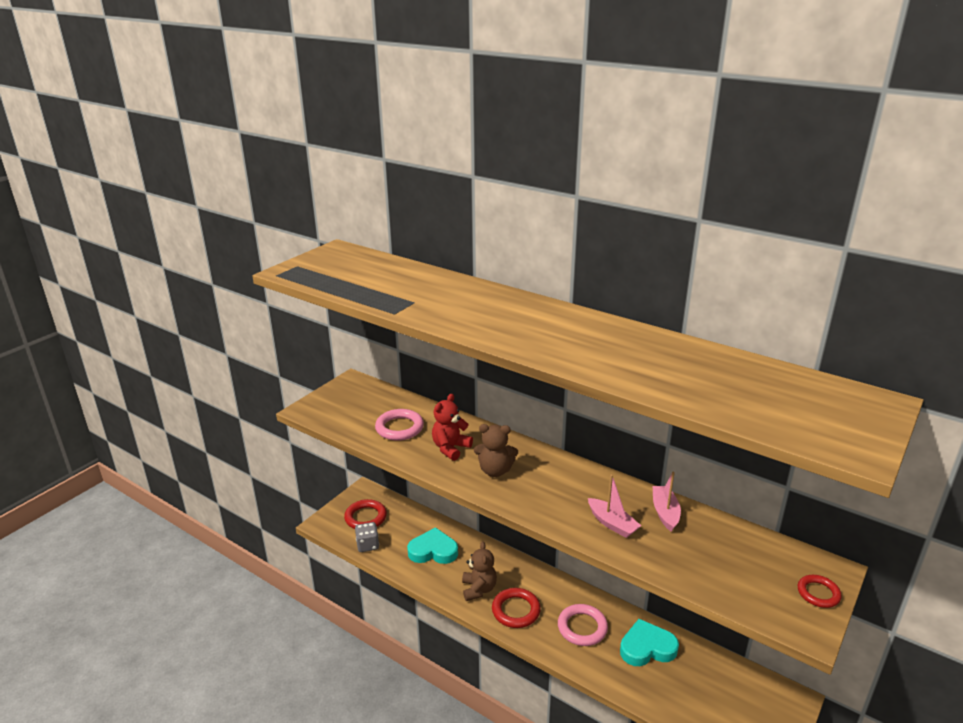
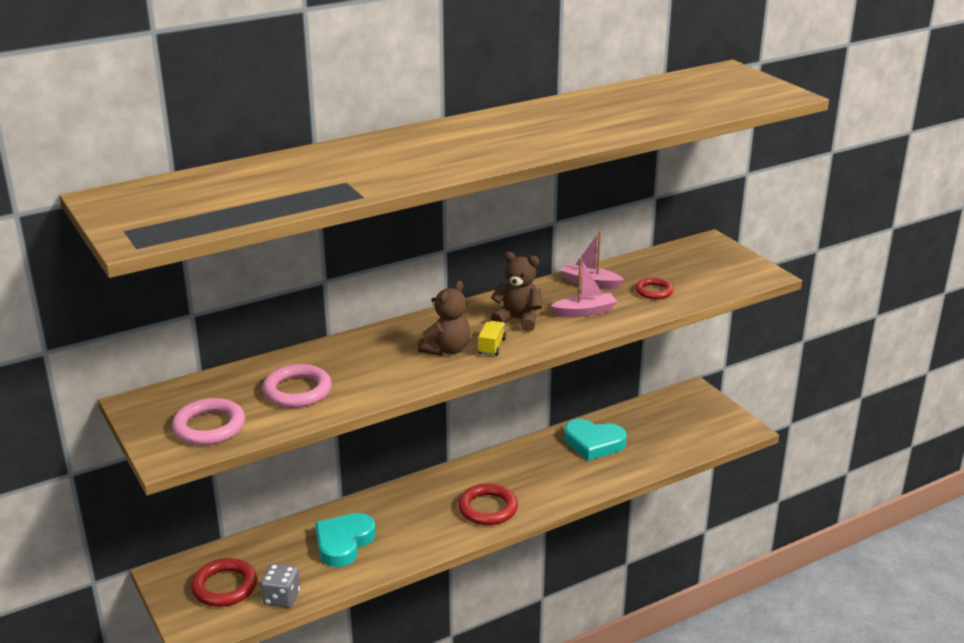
camera: 65 degrees left, 0 degrees up
(450, 448) = (377, 366): red teddy bear -> none
(478, 589) = (436, 525): brown teddy bear -> brown teddy bear (518, 320)
(516, 490) = (492, 346): none -> yellow truck
(582, 627) = (543, 472): pink ring -> pink ring (209, 427)
(647, 647) = (594, 443): turquoise heart -> turquoise heart turned 90 degrees counterclockwise
(818, 593) = (731, 257): red ring -> red ring (654, 291)

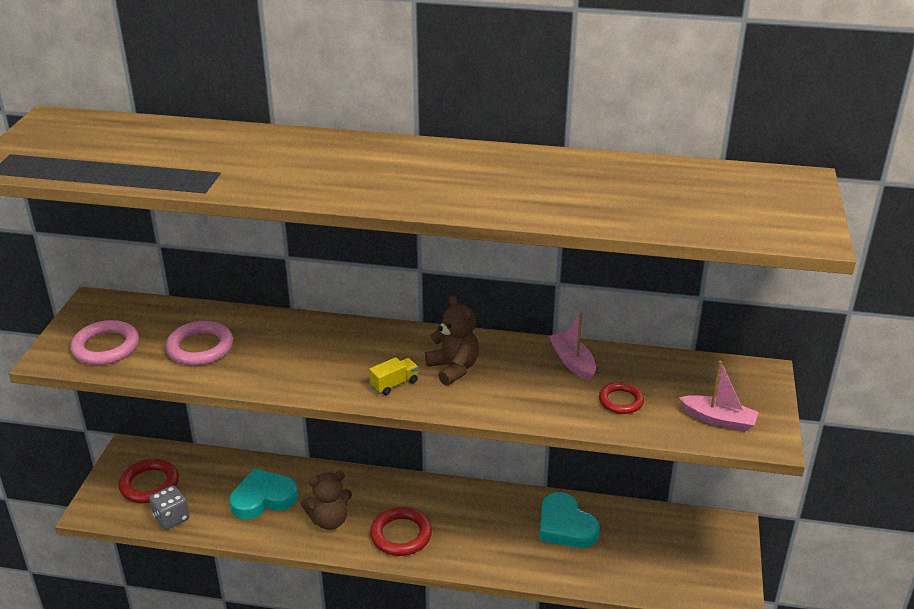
camera: 40 degrees right, 5 degrees up
(446, 350) = (355, 368): brown teddy bear -> brown teddy bear (329, 520)
(584, 312) = (523, 390): pink boat -> pink boat (718, 420)

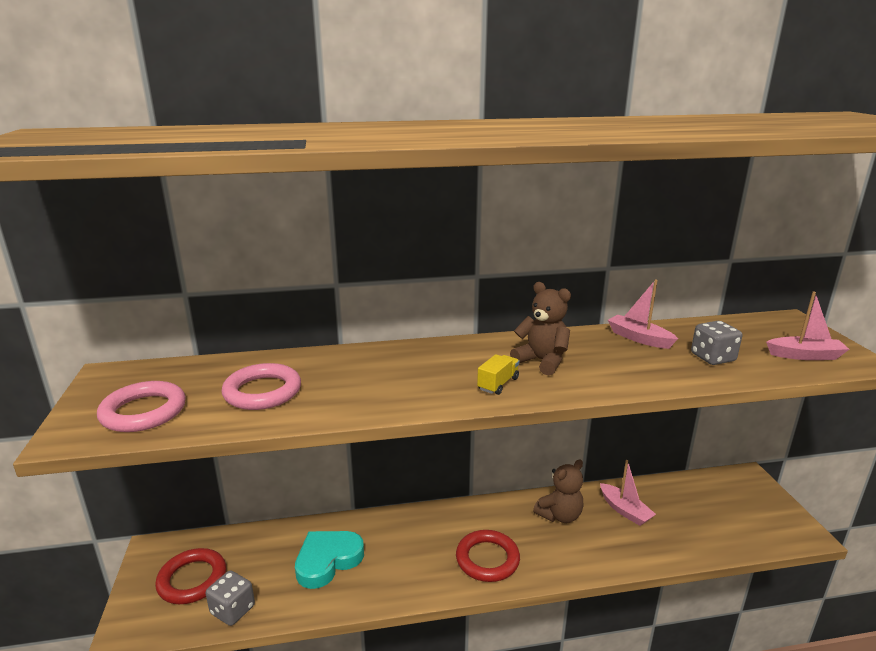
camera: 20 degrees left, 10 degrees down
(329, 520) = (408, 564): brown teddy bear -> brown teddy bear (559, 515)
(565, 526) = (625, 510): turquoise heart -> pink boat
(621, 401) = (712, 357): red ring -> grey dice

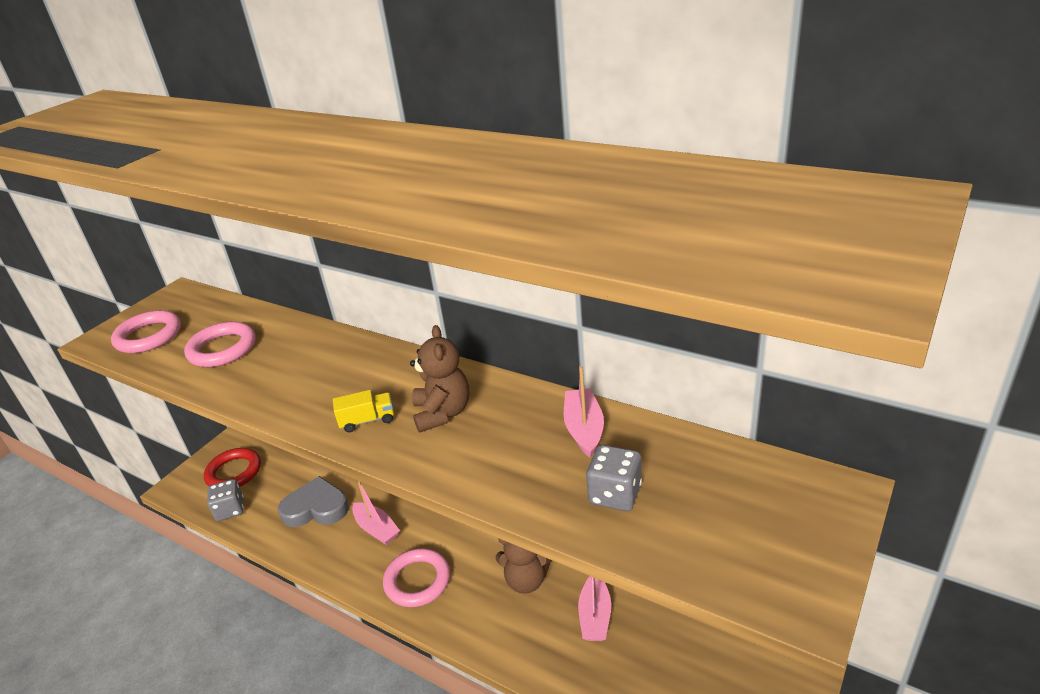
camera: 45 degrees right, 10 degrees up
(328, 560) = (316, 508): turquoise heart -> grey heart
(487, 559) = (417, 581): red ring -> pink ring
(804, 355) = (738, 552): pink boat -> pink boat (376, 529)

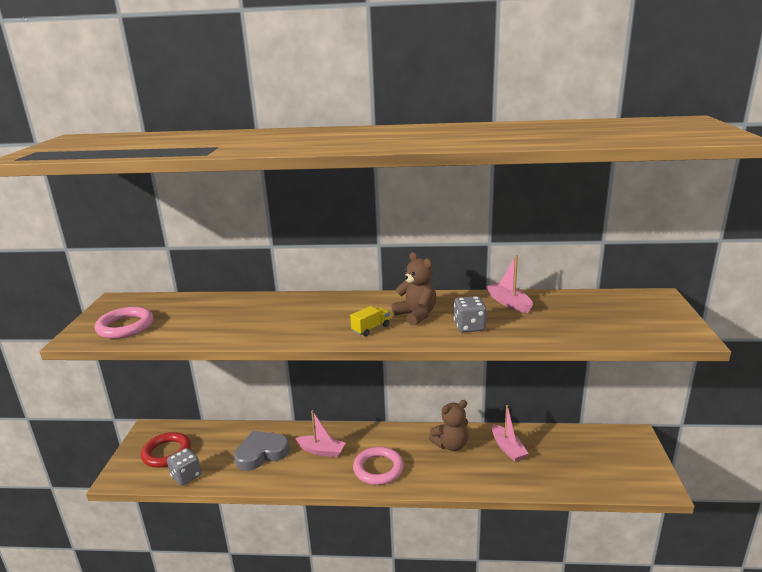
camera: 30 degrees left, 10 degrees down
(222, 349) = (205, 320): pink ring -> none
(615, 494) = (559, 323): grey dice -> grey dice (469, 326)

